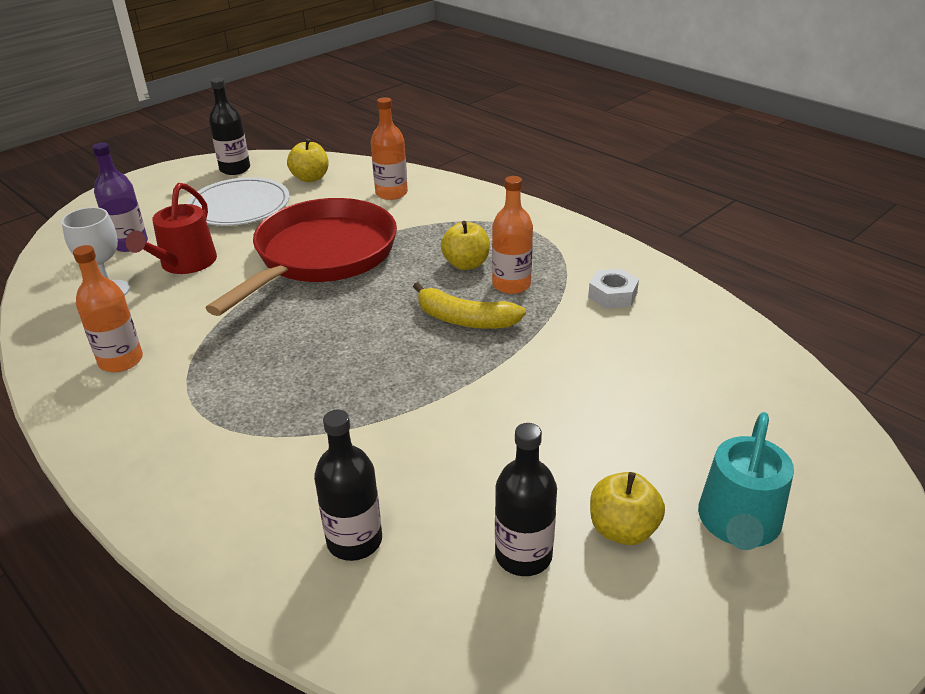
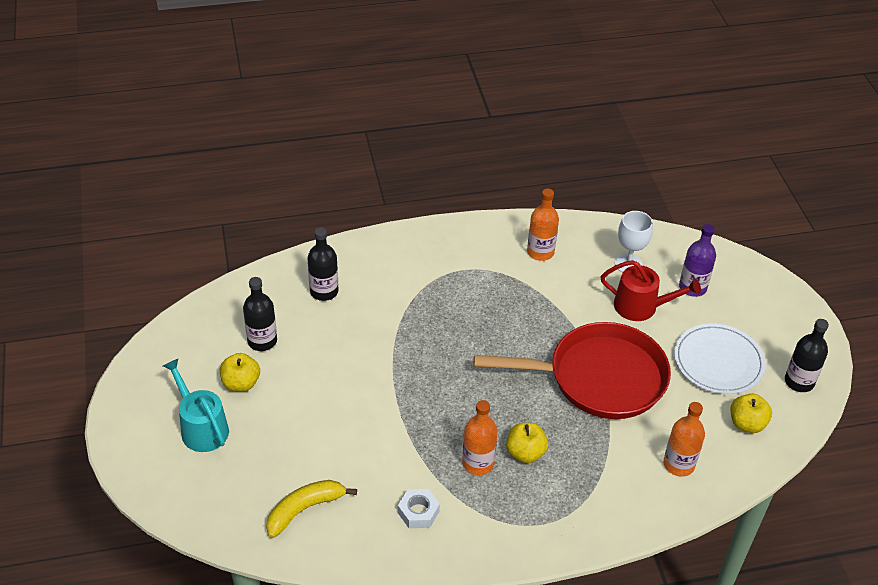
camera: 120 degrees right, 10 degrees up
(185, 263) = (641, 306): red watering can -> red watering can turned 150 degrees clockwise
(321, 256) = (598, 378): red pan -> red pan turned 60 degrees counterclockwise
(465, 320) = (457, 415): yellow banana -> yellow banana (304, 509)

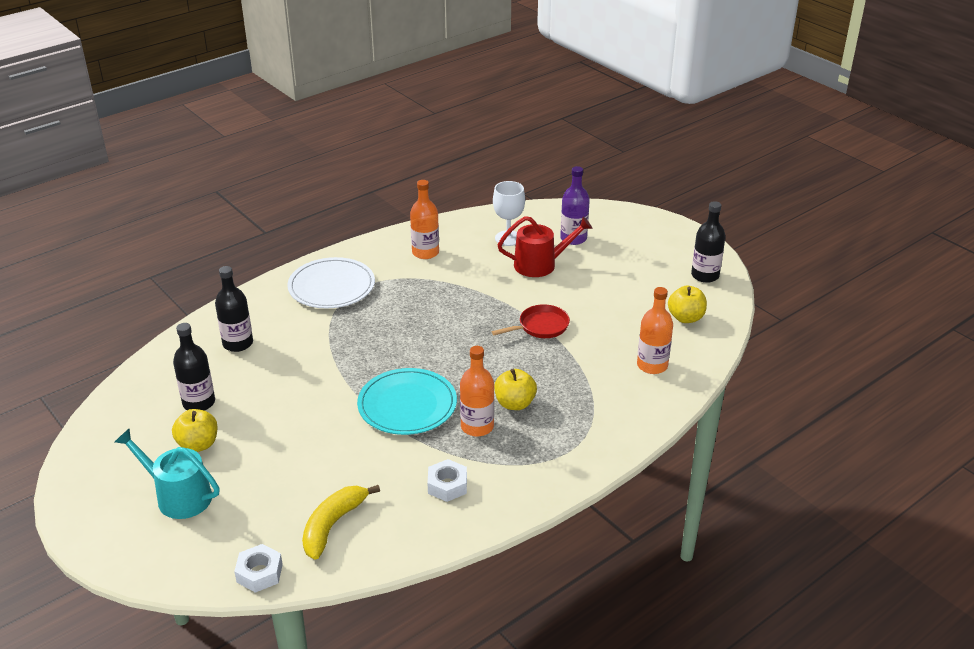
camera: 25 degrees left, 10 degrees down
(225, 529) = (259, 573): none -> white nut
(430, 415) = (407, 405): none -> turquoise plate
(598, 378) = (540, 326): red pan -> red pan, size x0.43
(718, 361) = (631, 282): white plate -> white plate (331, 286)

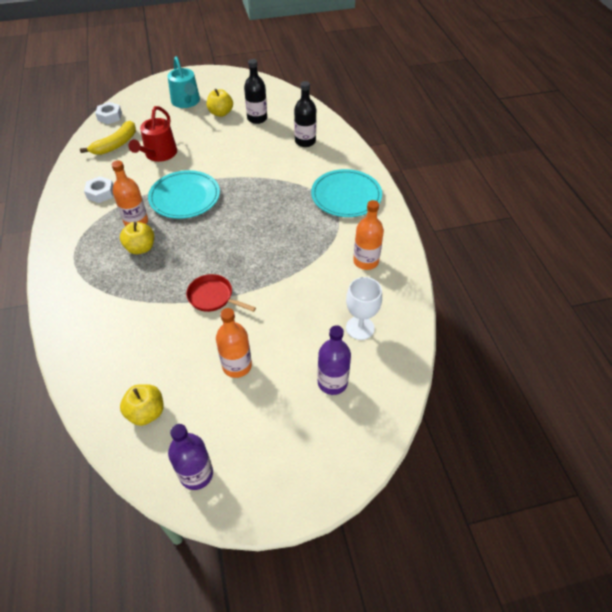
camera: 115 degrees right, 15 degrees up
(178, 496) = (186, 102): turquoise watering can -> turquoise watering can turned 105 degrees clockwise
(331, 286) = (346, 196): white plate -> turquoise plate
(333, 525) = (116, 144): yellow banana -> yellow banana turned 75 degrees clockwise
(540, 264) = (302, 334): red watering can -> red watering can (159, 154)
(540, 326) = (213, 297): red pan -> red pan turned 120 degrees clockwise
(652, 365) = (109, 349): orange bottle -> orange bottle (237, 366)
(705, 275) = (196, 474): black bottle -> purple bottle

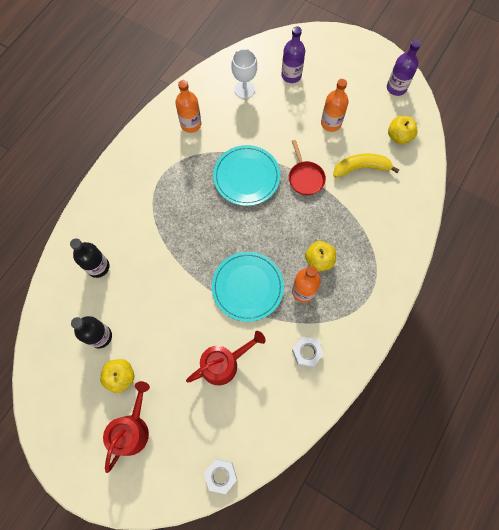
camera: 135 degrees left, 20 degrees up
(116, 144) = (248, 416): yellow banana -> yellow banana (361, 168)
(186, 102) = (132, 429): turquoise watering can -> red watering can
(346, 196) = (138, 183): turquoise plate -> turquoise plate (246, 177)

